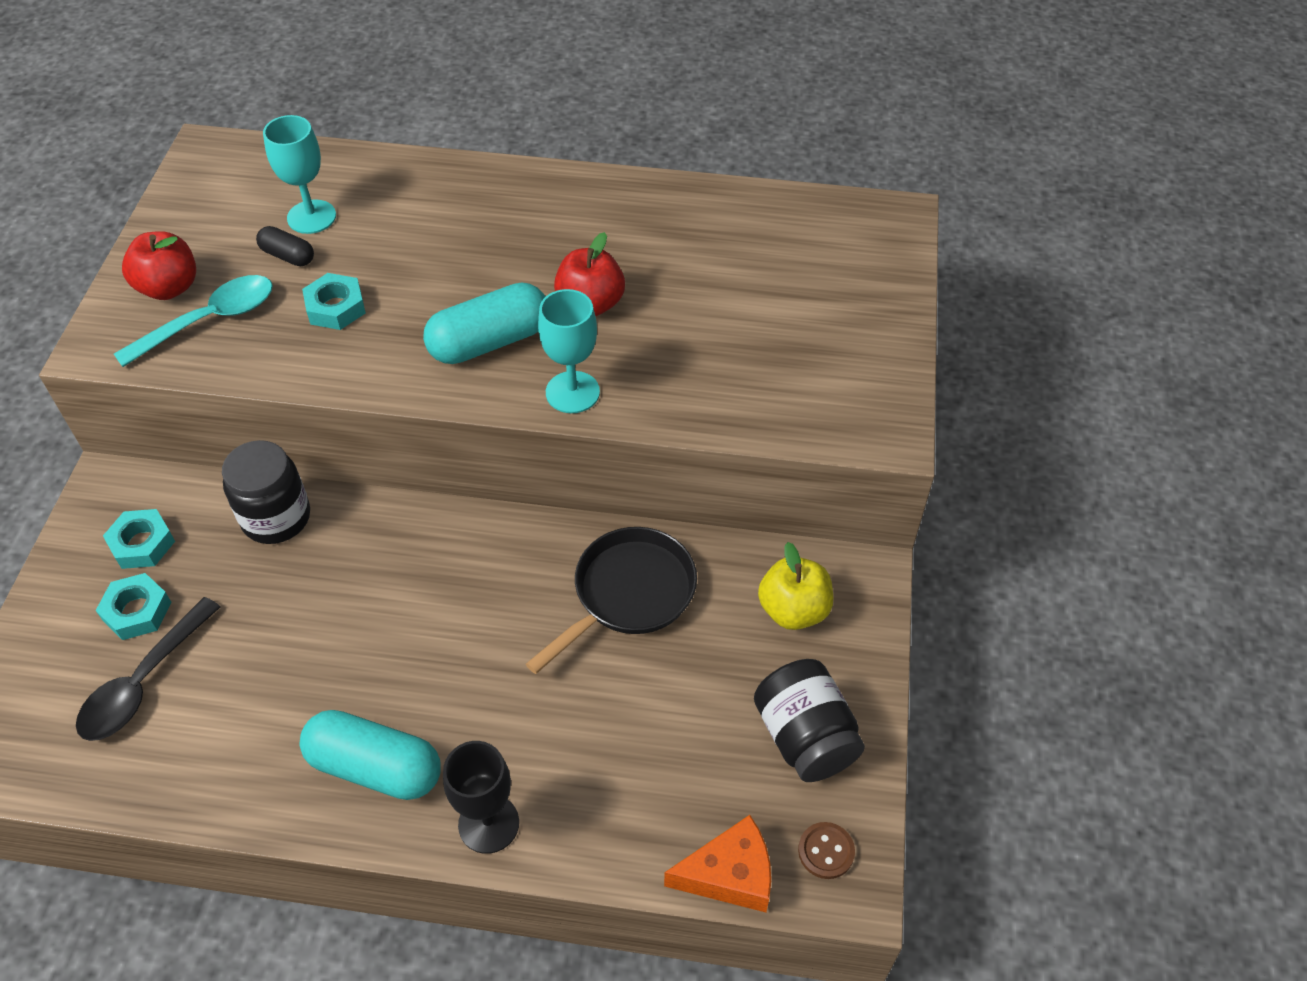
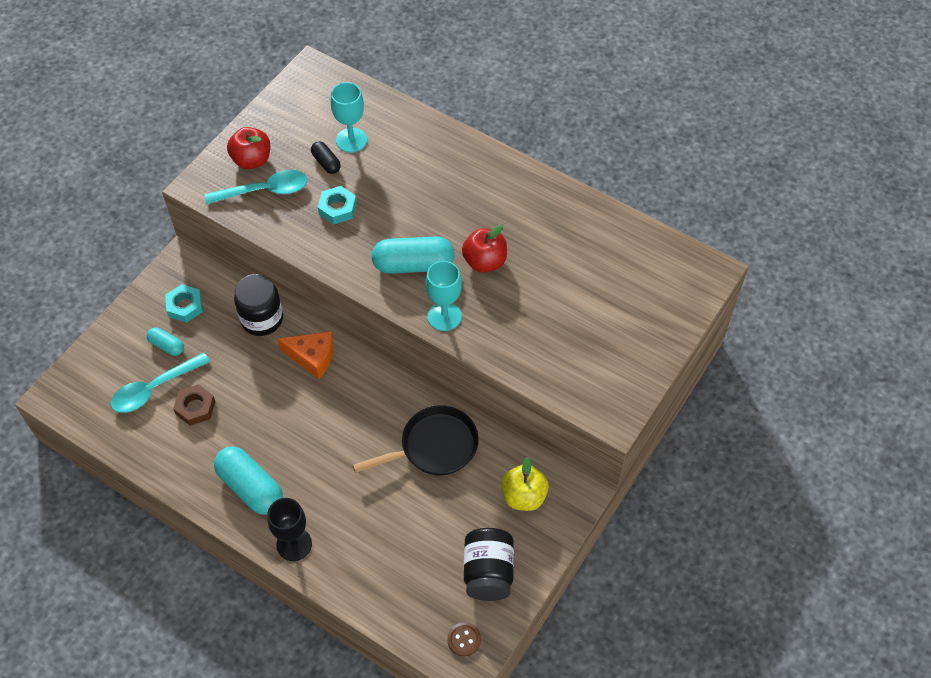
camera: 25 degrees right, 5 degrees up
(137, 611) = (167, 346): turquoise nut -> turquoise capsule
(144, 682) = (154, 389): black spoon -> turquoise spoon
(226, 683) = (195, 407): none -> brown nut
(729, 874) = (405, 628): orange cheese -> orange cheese (312, 357)

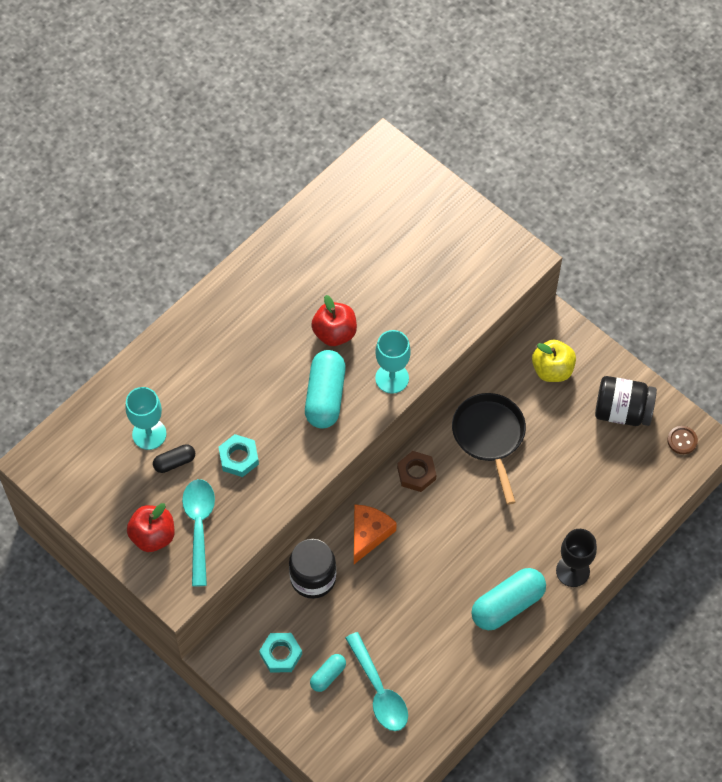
camera: 80 degrees left, 5 degrees up
(195, 407) = (408, 651): brown nut -> brown nut (416, 473)

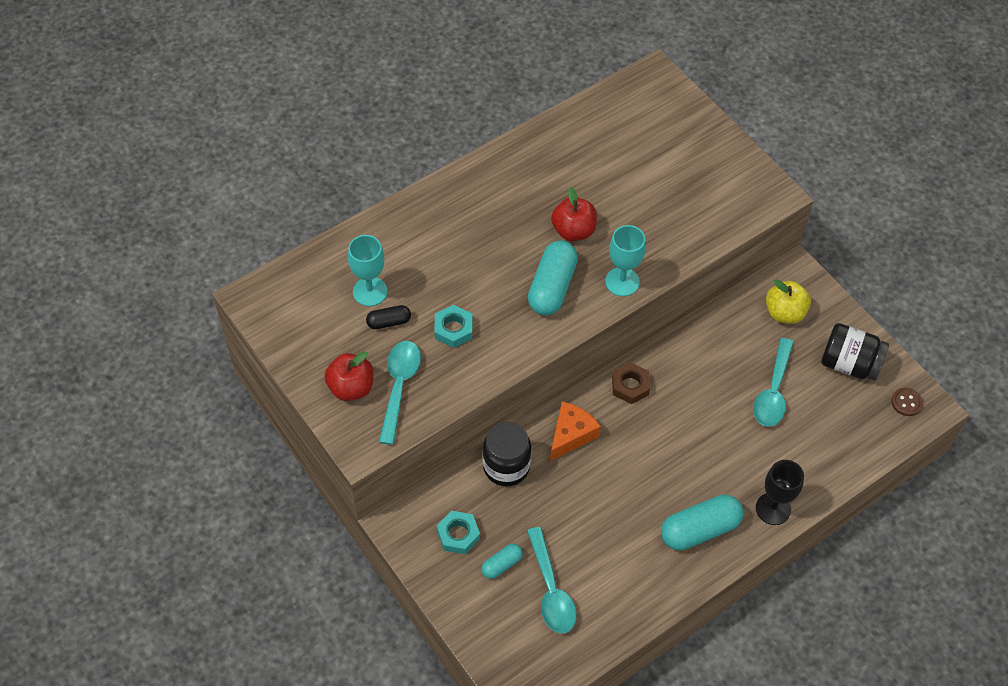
camera: 10 degrees right, 5 degrees down
(489, 436) = (710, 364): black pan -> none
(554, 453) = (773, 391): none -> turquoise spoon

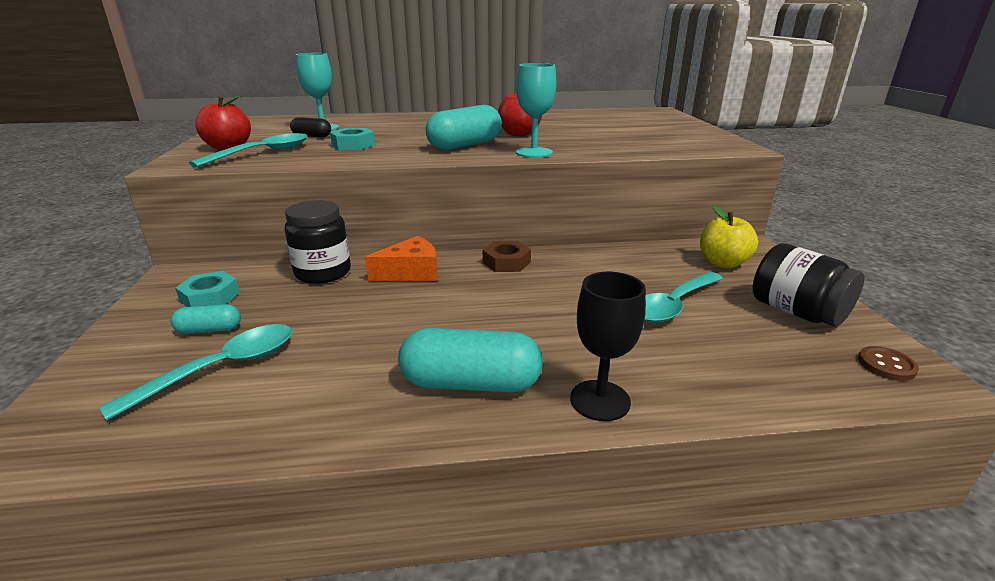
camera: 30 degrees right, 30 degrees down
(551, 590) = (222, 368): turquoise spoon -> turquoise spoon turned 150 degrees counterclockwise

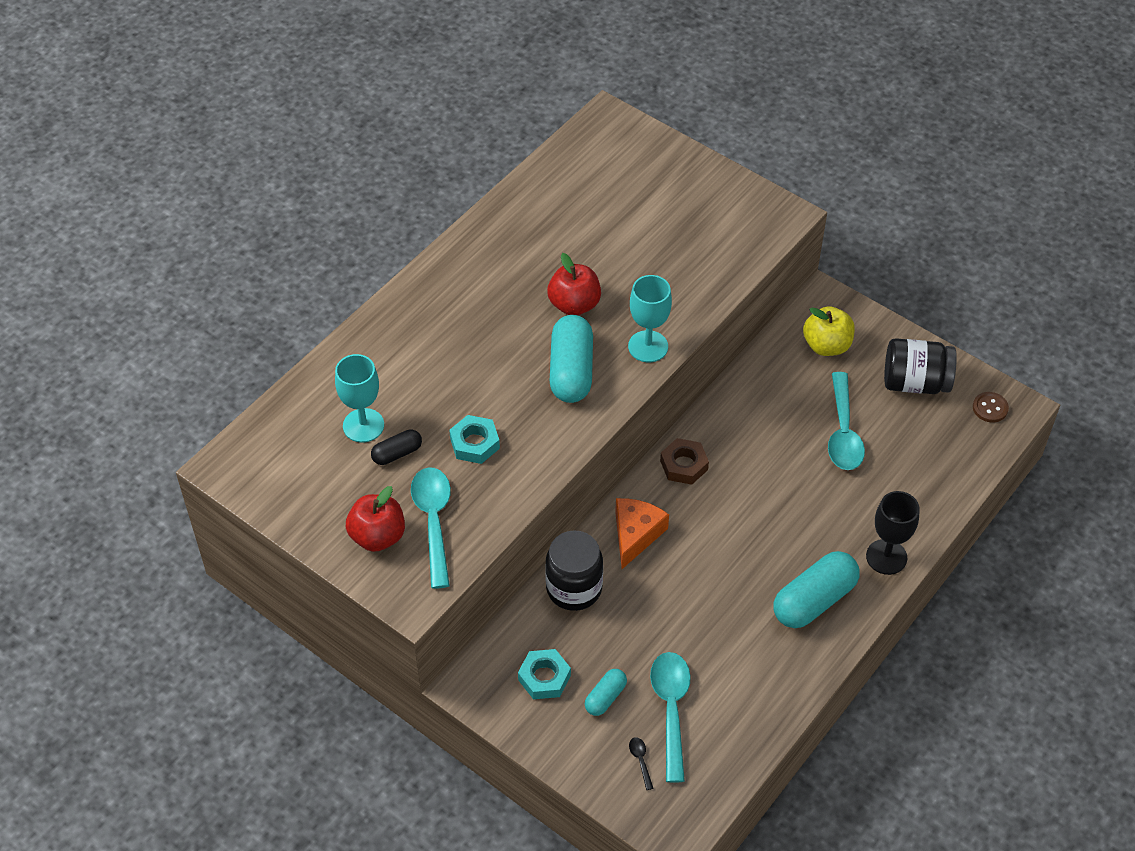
camera: 45 degrees left, 25 degrees up
(130, 382) = (640, 761): none -> black spoon

